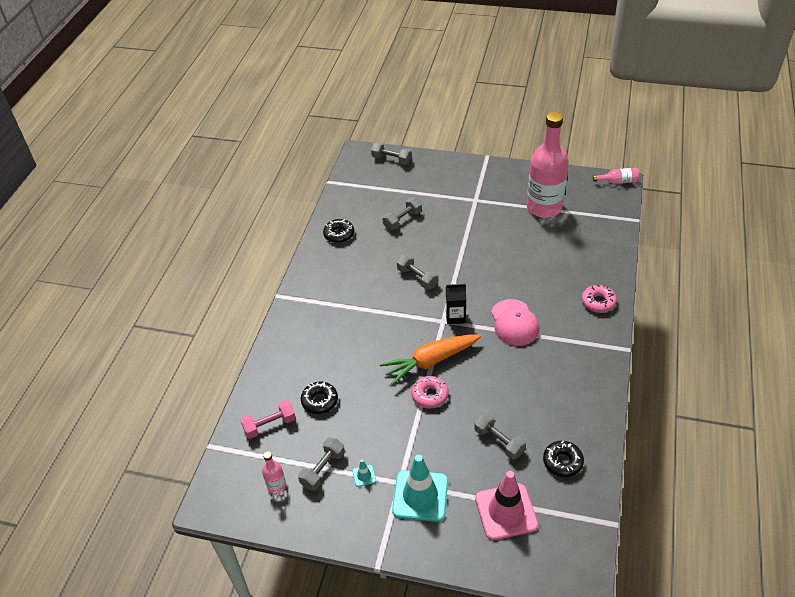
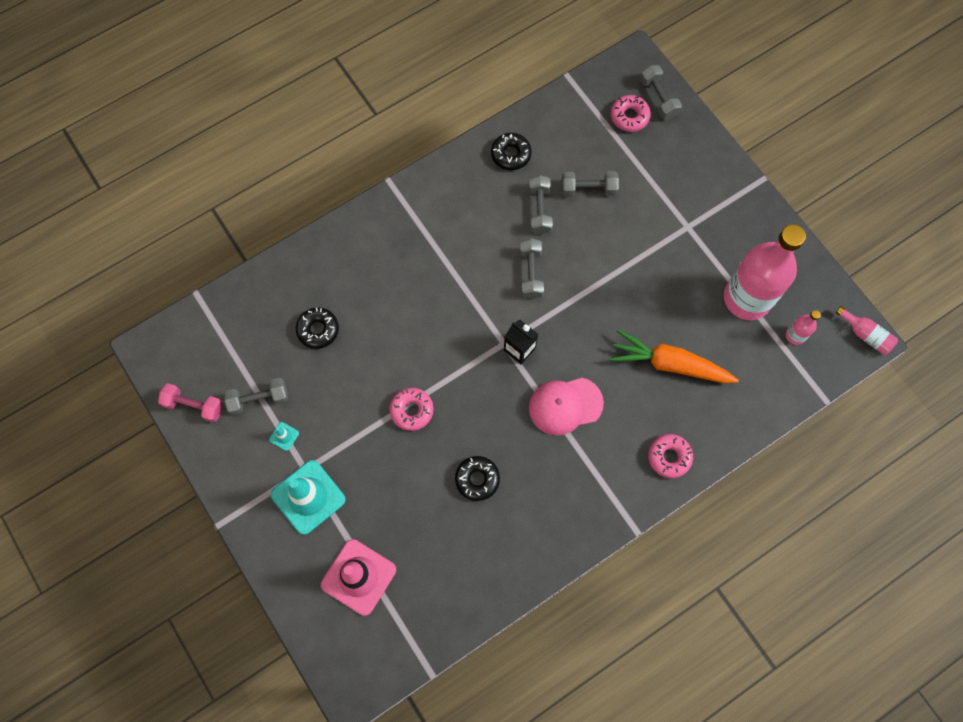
camera: 40 degrees right, 25 degrees up
(270, 425) = (257, 316): pink dumbbell -> pink dumbbell (194, 406)
(276, 486) = (211, 381): pink bottle -> pink bottle (795, 335)
(385, 176) = (629, 116): none -> pink donut
(430, 361) = (448, 376): orange carrot -> orange carrot (669, 364)
(499, 441) = (421, 510): grey dumbbell -> grey dumbbell (539, 210)
(514, 323) = (565, 405): pink cap -> pink cap turned 45 degrees clockwise
(562, 462) = (452, 580): black donut -> black donut (477, 479)

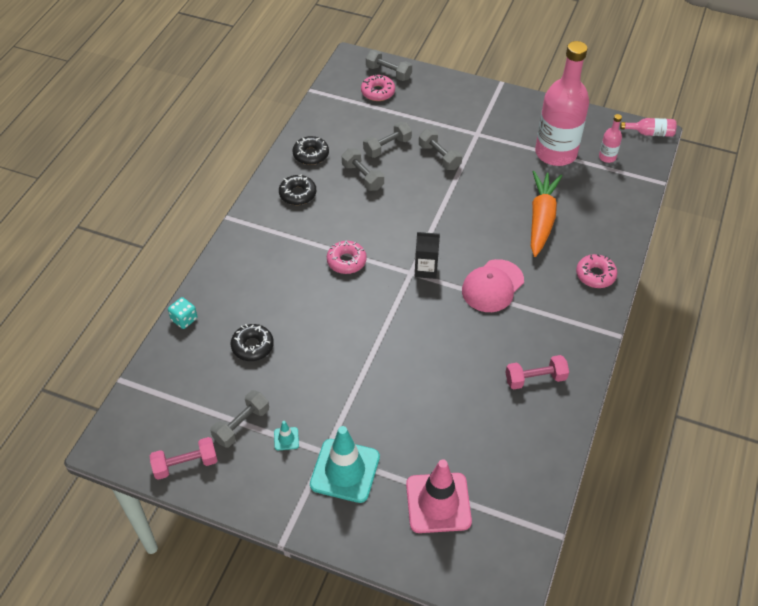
camera: 35 degrees left, 20 degrees down
(282, 266) = (184, 319): none -> turquoise dice
(411, 410) = (378, 357): pink donut -> pink donut (346, 261)
(477, 479) = (471, 373): black donut -> black donut (297, 194)
(527, 522) = (535, 379): none -> pink dumbbell
(531, 273) = (391, 218): grey dumbbell -> grey dumbbell (439, 157)
(669, 364) = (541, 219): orange carrot -> orange carrot turned 120 degrees clockwise

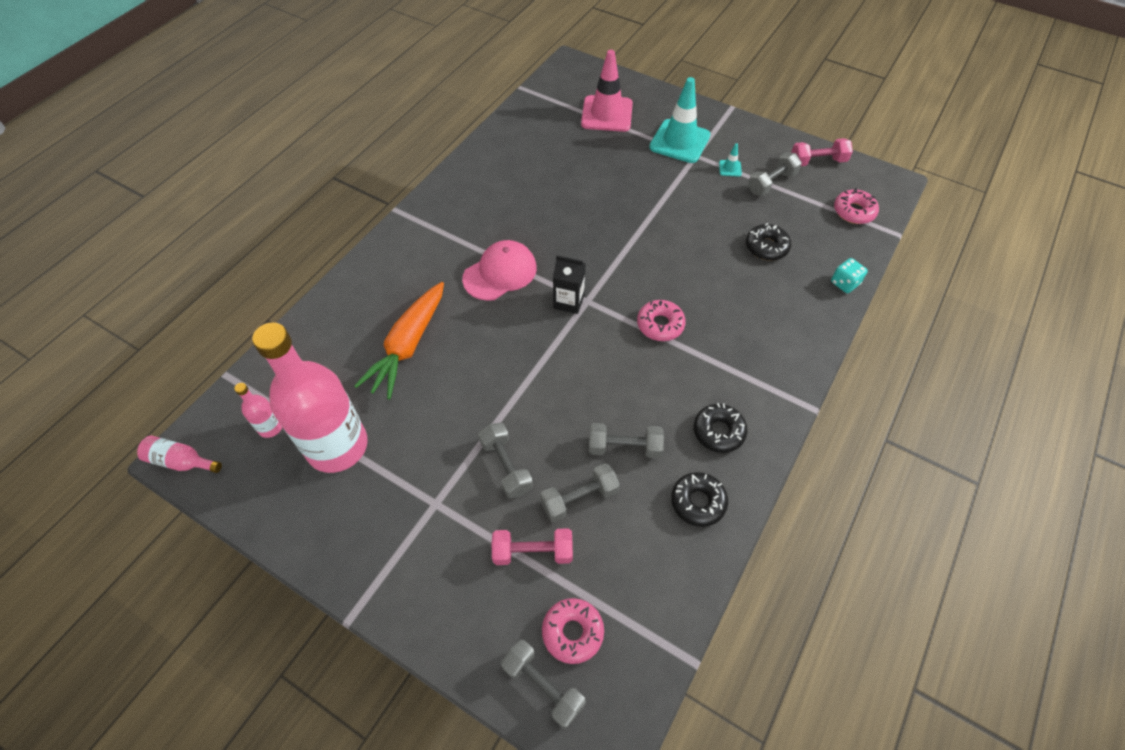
camera: 170 degrees left, 5 degrees up
(362, 177) = (624, 447): grey dumbbell -> grey dumbbell turned 60 degrees counterclockwise
(535, 379) = (493, 184): pink dumbbell -> pink dumbbell (533, 552)
(595, 275) = (383, 269): pink donut -> pink donut (854, 211)

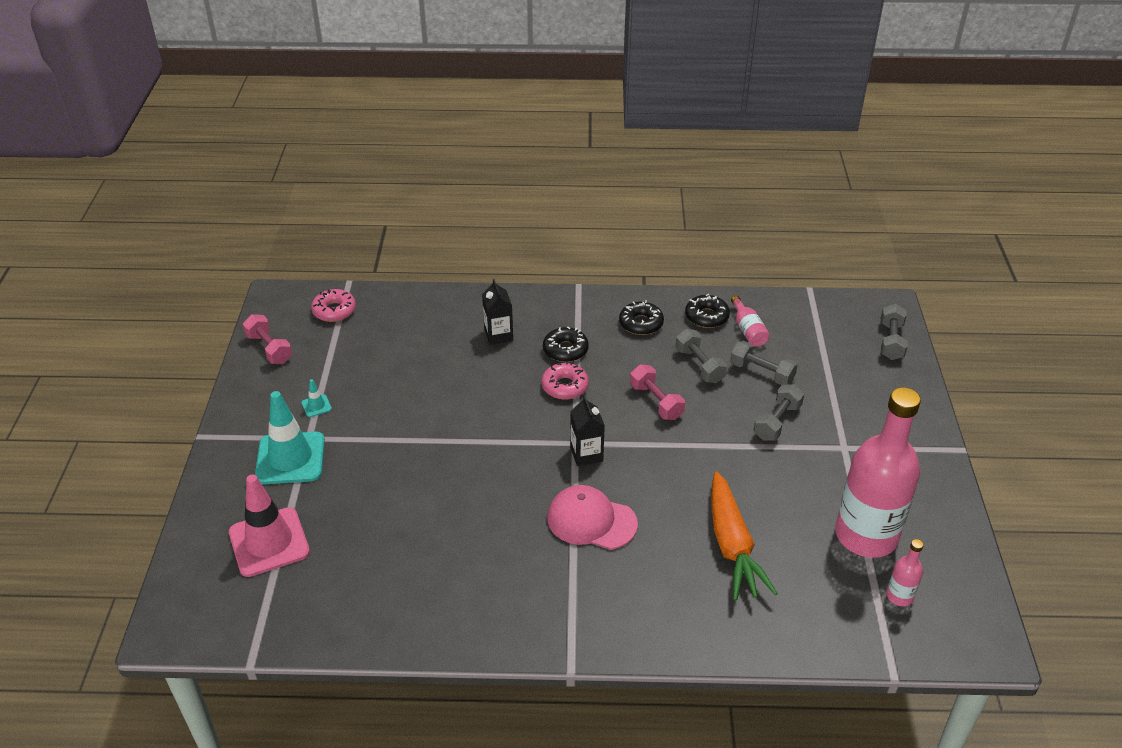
camera: 120 degrees left, 15 degrees down
(181, 461) = (991, 641): pink bottle -> pink bottle (748, 330)
(408, 345) = (732, 545): orange carrot -> orange carrot turned 90 degrees clockwise
(533, 552) = (822, 380): pink dumbbell -> pink dumbbell (656, 402)
(572, 632) = (849, 341): pink donut -> none
(760, 308) = (498, 335): none -> black carton
(766, 247) = (420, 351): black donut -> black donut (565, 350)
(771, 183) = (323, 371): grey dumbbell -> none
(844, 283) = (433, 297): turquoise dice -> none

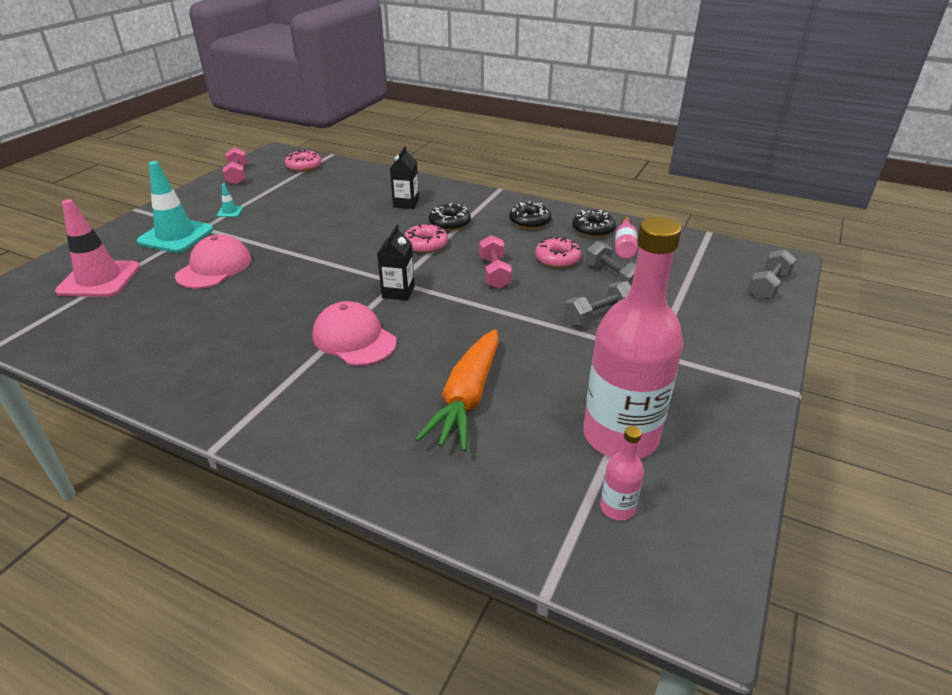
camera: 25 degrees right, 5 degrees down
(377, 486) = (214, 267): none -> pink cap
(699, 365) = (557, 259): grey dumbbell -> pink donut

